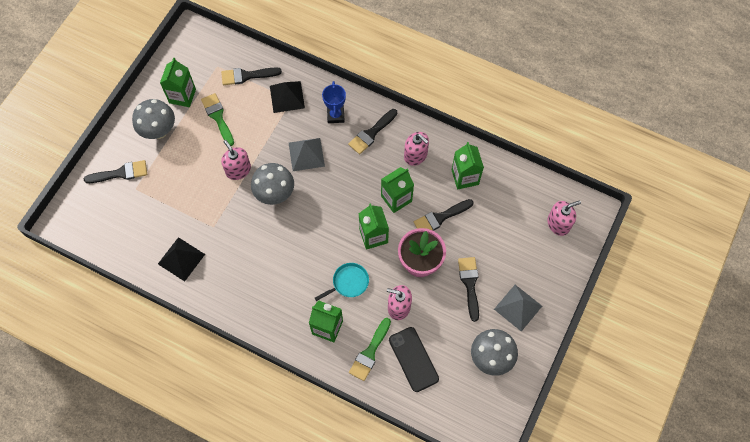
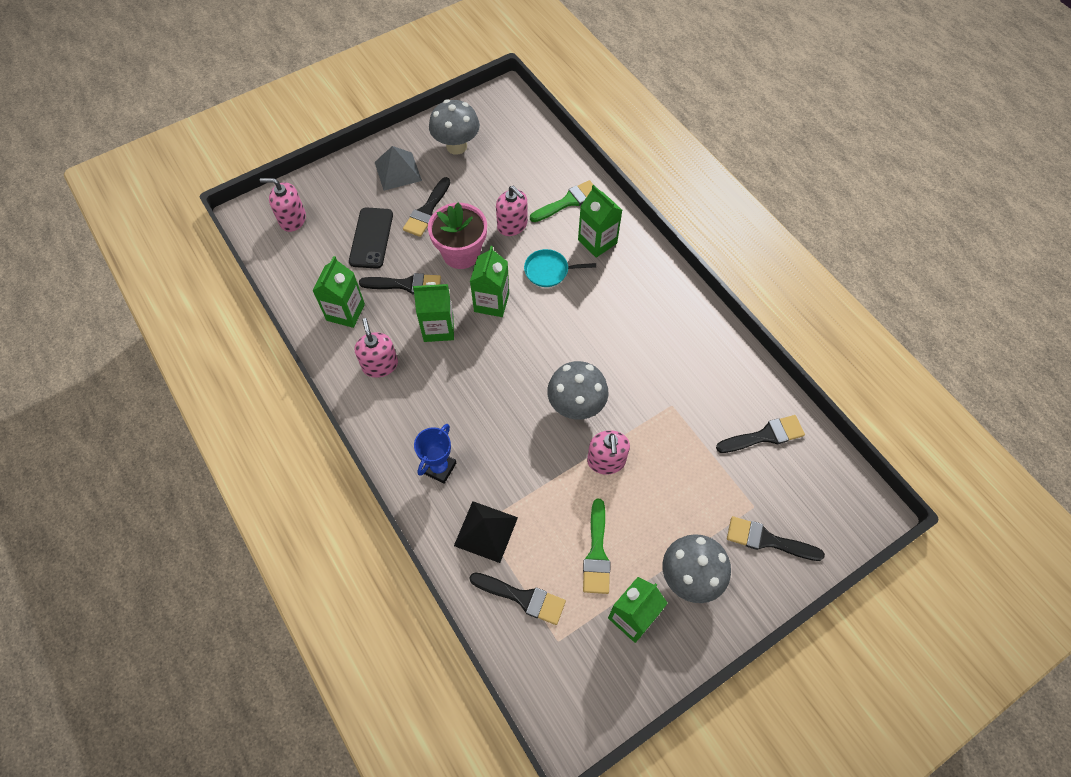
camera: 150 degrees left, 5 degrees down
(181, 259) = (727, 387): black pyramid -> none
(306, 154) = (508, 436): grey pyramid -> none
(371, 133) = (411, 419): black brush -> black brush (765, 435)
(413, 359) = (529, 177): black phone -> black phone (371, 238)

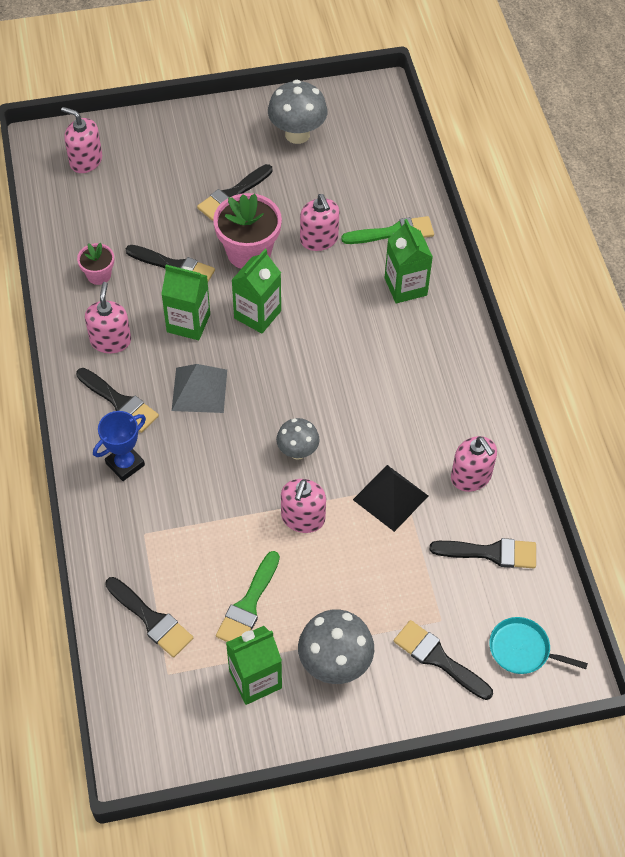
camera: 20 degrees right, 5 degrees down
(345, 312) = (99, 275): green carton -> pink flower pot
(371, 238) = (160, 206): black phone -> none
(398, 171) = (220, 142): grey pyramid -> grey pyramid (199, 390)
(411, 415) = (120, 402): none -> black brush
(486, 531) = (144, 542): black pyramid -> black pyramid (390, 497)
(549, 271) = (336, 301): turquoise pan -> turquoise pan (522, 650)
(576, 406) = (297, 451): grey mushroom -> grey mushroom, size x0.62
(719, 378) = (471, 476): none -> pink soap dispenser

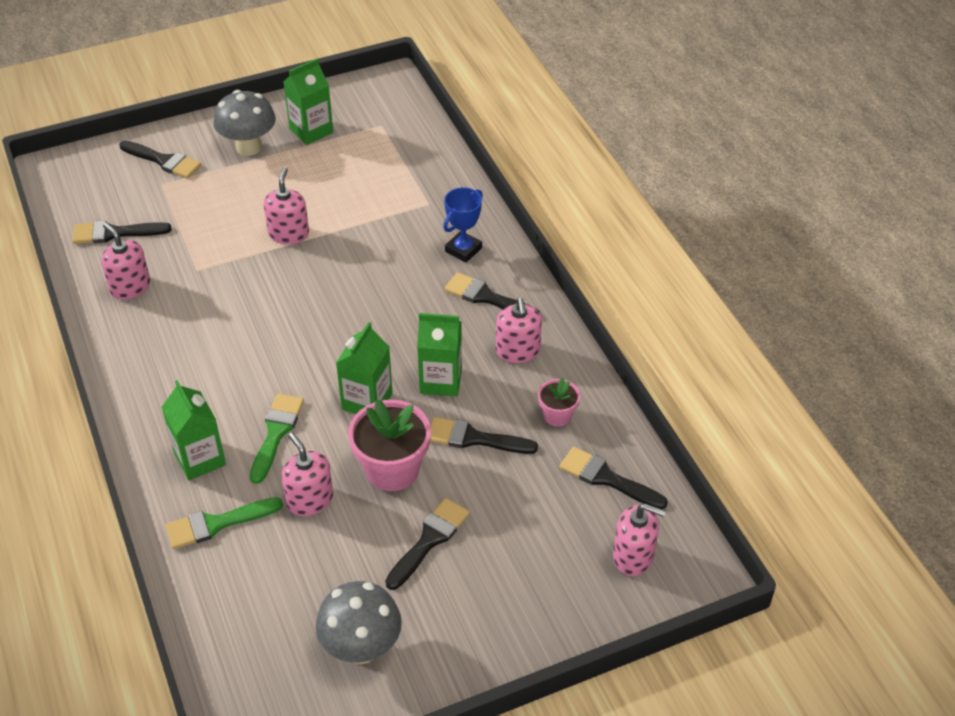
camera: 170 degrees right, 10 degrees down
(151, 620) = (404, 152): black brush -> black brush (606, 478)
(199, 390) = (411, 320): grey pyramid -> none
(248, 605) = (326, 171): green brush -> green brush (276, 433)
(297, 451) = (301, 282): grey mushroom -> none
(390, 497) = (208, 260): black pyramid -> none
(522, 650) = (92, 175): turquoise pan -> none

